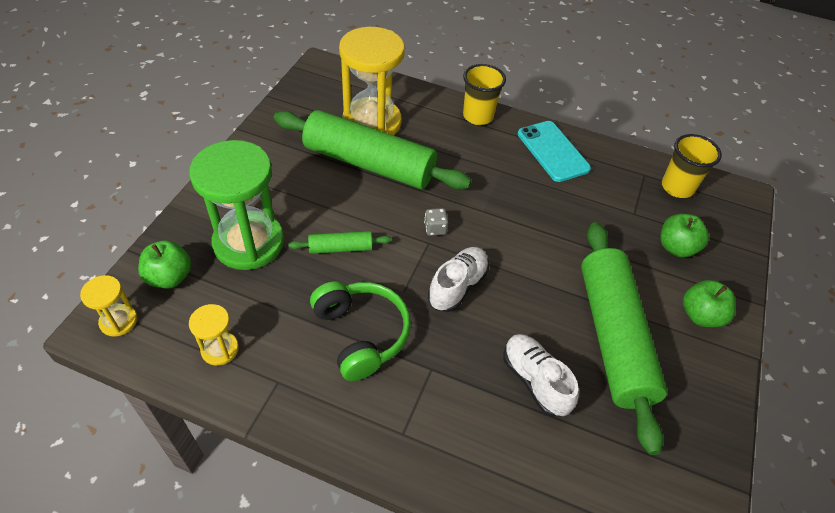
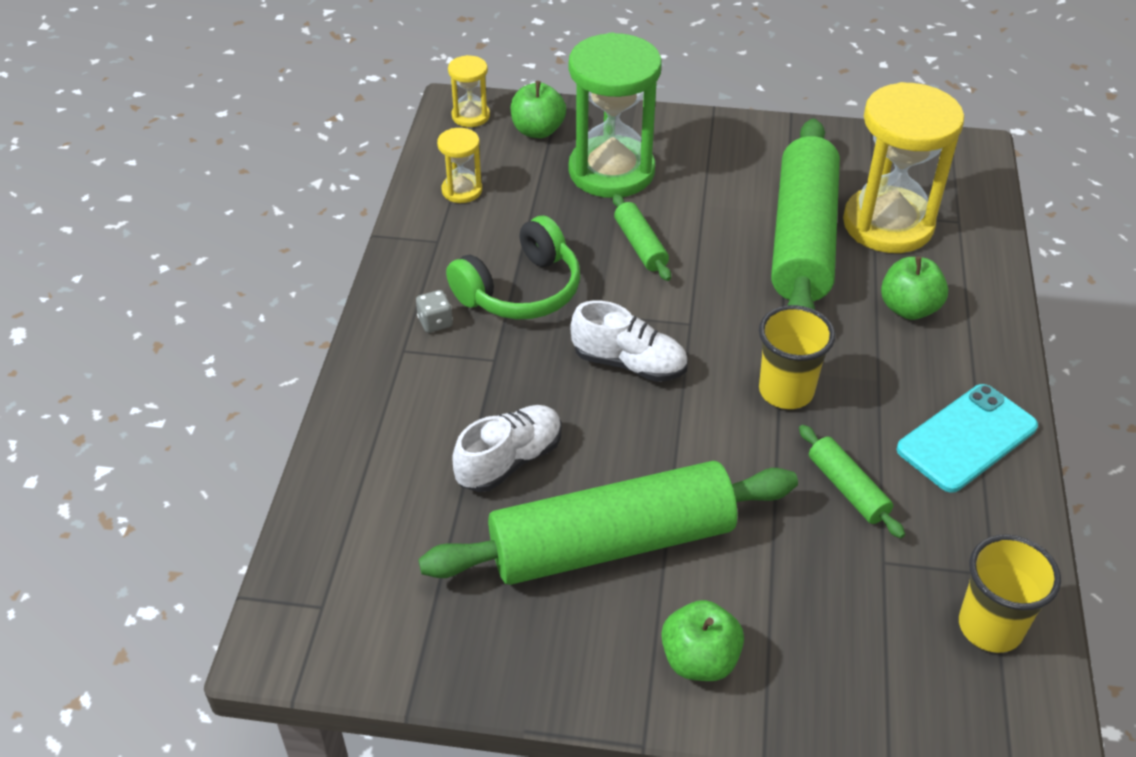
camera: 80 degrees right, 5 degrees down
(435, 229) = (718, 325): grey dice -> grey dice (435, 322)
(478, 116) = (987, 334): yellow cup -> yellow cup (786, 391)
(582, 211) = (847, 488): none -> green rolling pin
(676, 247) = (834, 625): green apple -> green apple (908, 308)

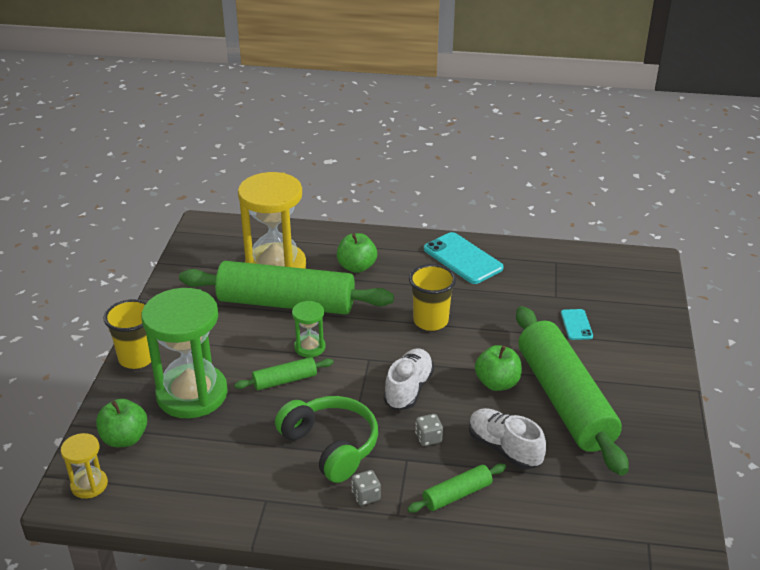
camera: 90 degrees left, 10 degrees down
(462, 190) = (199, 486): yellow hourglass -> none
(532, 381) = (428, 438): none -> grey dice
(699, 660) = (638, 367): green apple -> green apple (497, 383)
(709, 265) = (309, 347): none -> green hourglass
(805, 583) = (576, 325): none -> turquoise phone
(847, 488) = (506, 304): green rolling pin -> green rolling pin (457, 494)
(990, 627) = (589, 267): yellow cup -> yellow cup (137, 358)

